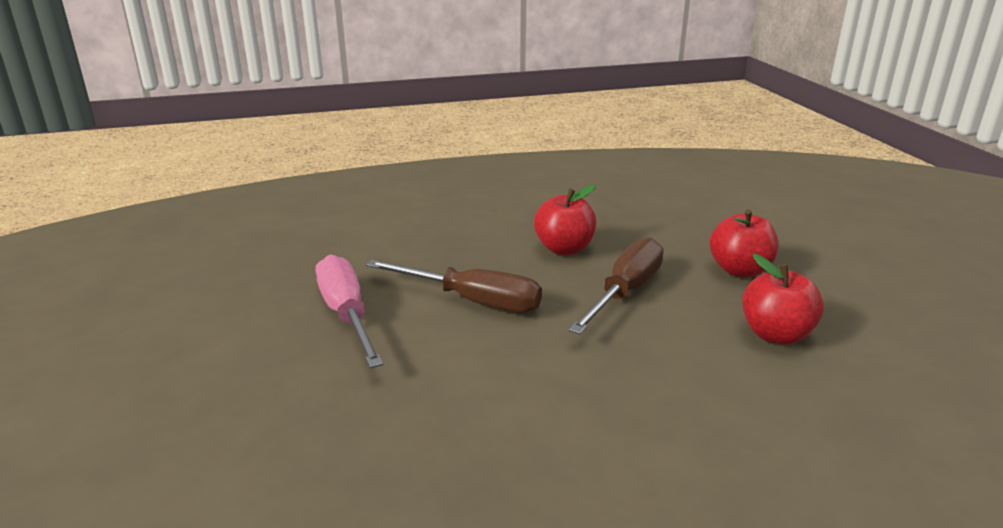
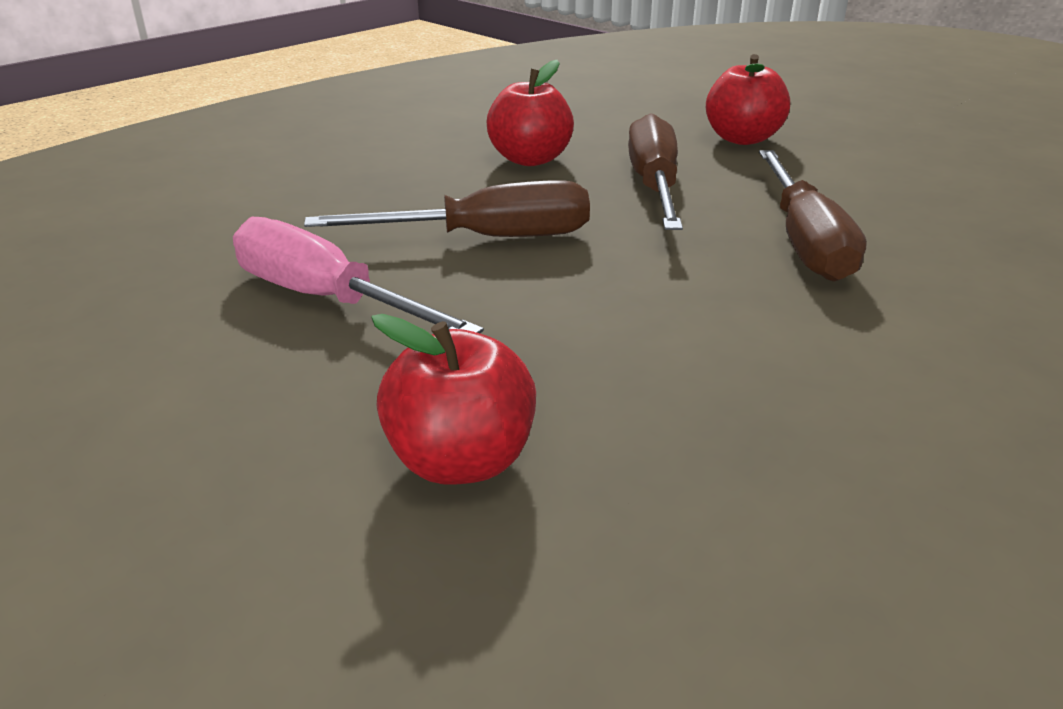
camera: 30 degrees left, 5 degrees up
(681, 369) = (804, 241): none -> brown screwdriver
(775, 334) = (849, 186): red apple -> red apple (461, 460)

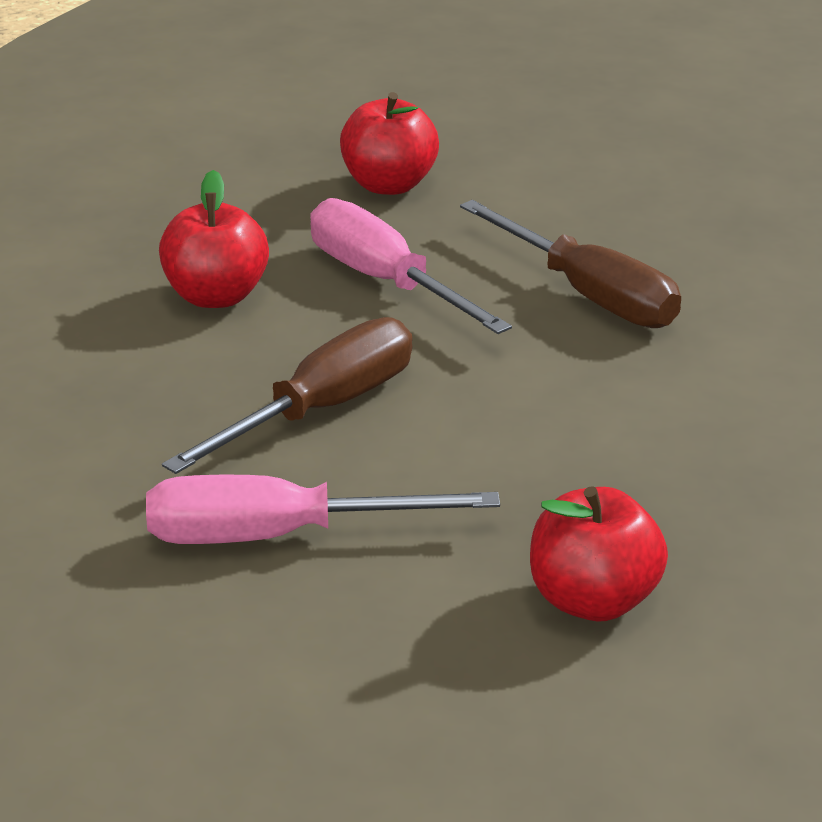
camera: 40 degrees left, 0 degrees up
(654, 186) = (385, 282): brown screwdriver -> pink screwdriver

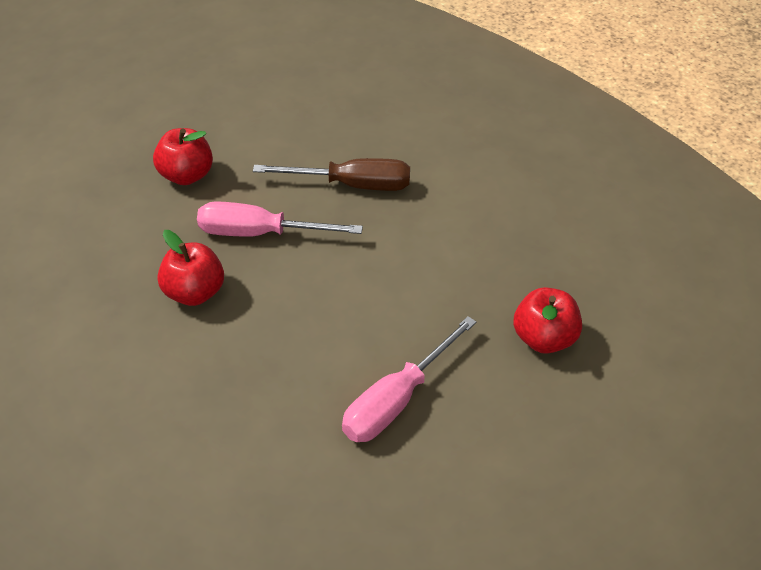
camera: 45 degrees left, 15 degrees up
(320, 410) = (326, 323): brown screwdriver -> none

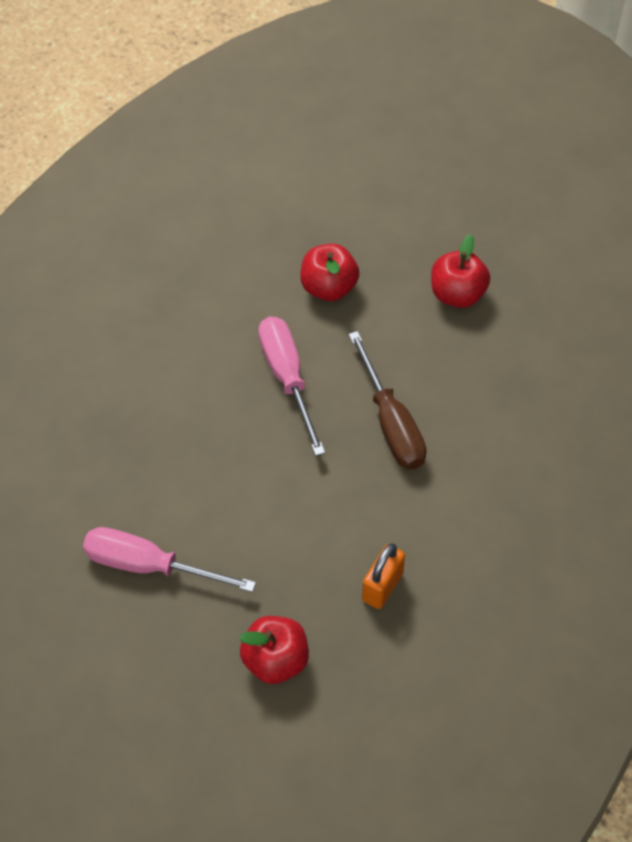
camera: 65 degrees right, 10 degrees up
(194, 292) = (193, 364): red apple -> red apple (457, 294)
(506, 244) = (382, 586): none -> orange padlock

